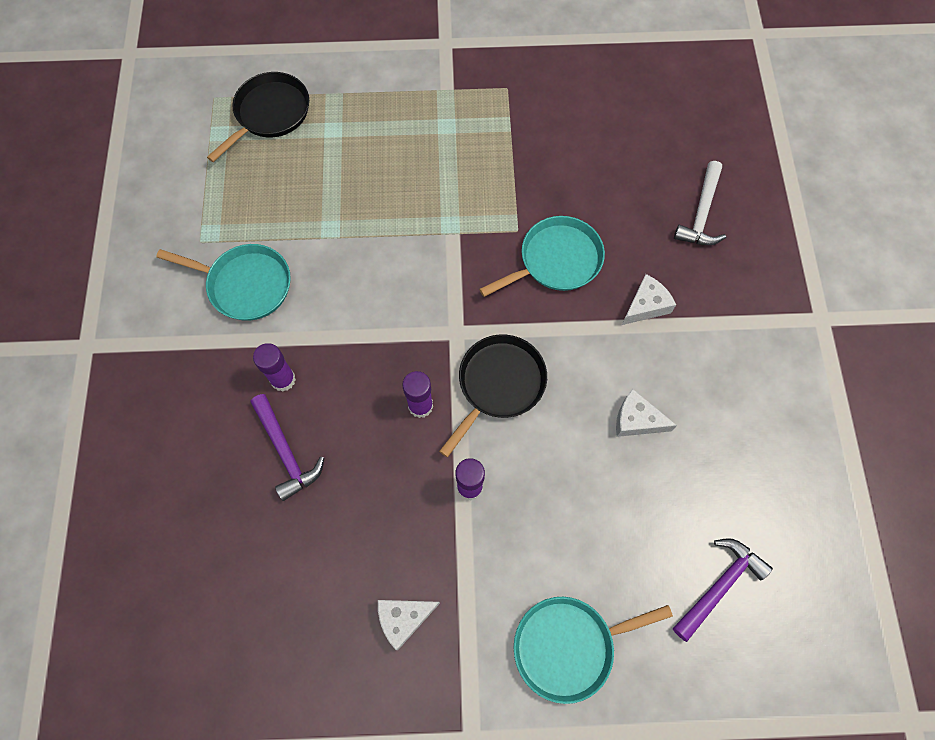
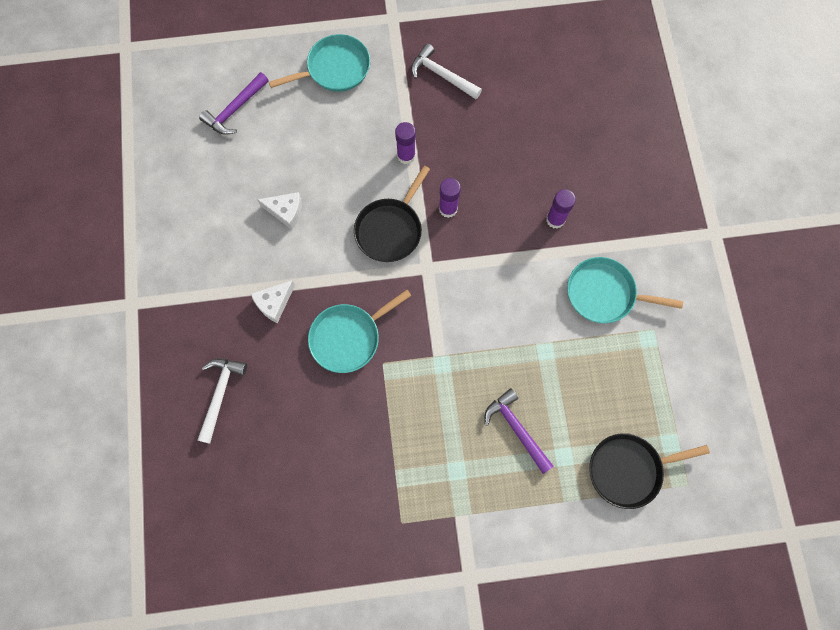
camera: 175 degrees right, 5 degrees up
(270, 113) = (628, 470): black pan -> black pan turned 45 degrees clockwise
(286, 452) = (541, 168): purple hammer -> purple hammer (516, 428)
(404, 618) = (441, 75): white cheese -> white hammer

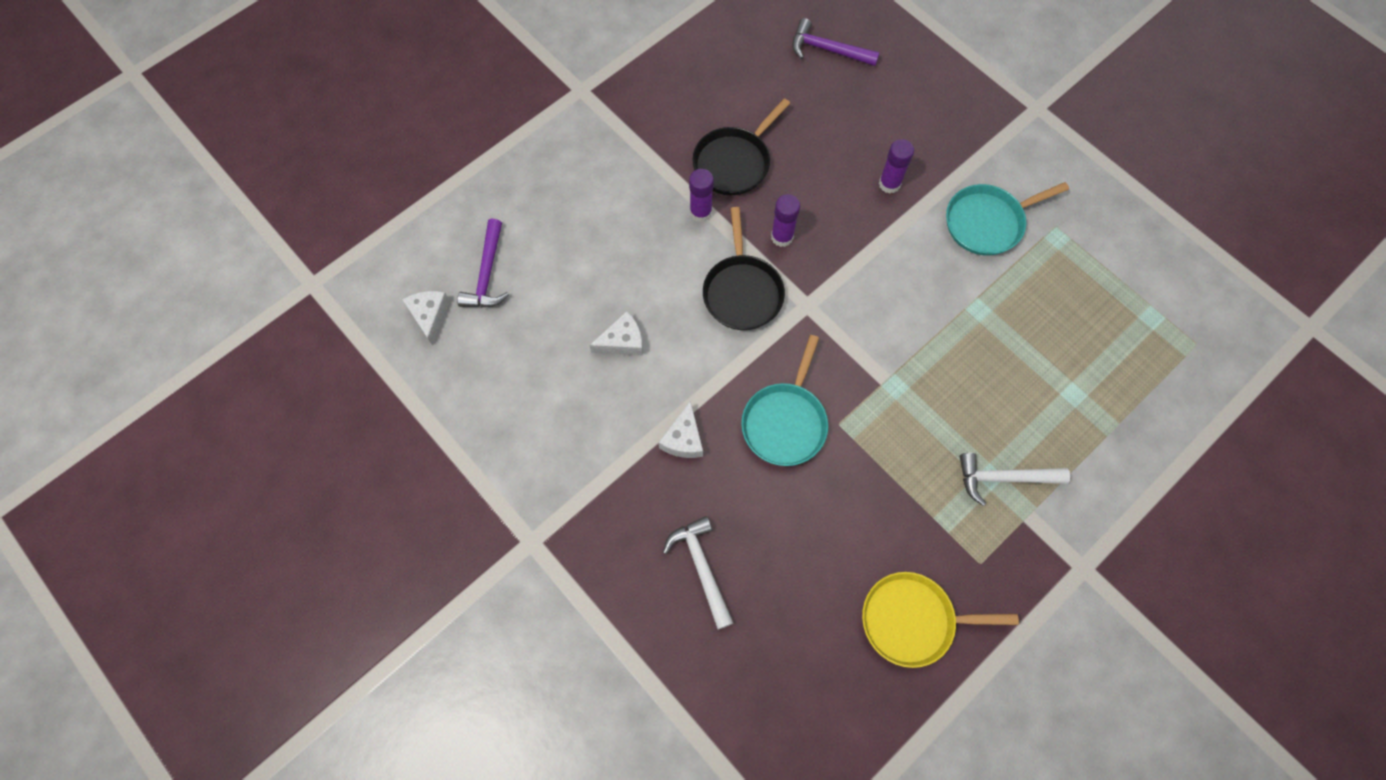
camera: 35 degrees left, 5 degrees down
(179, 115) = (430, 316): none -> white cheese
(326, 526) = (912, 620): none -> yellow pan
(335, 68) = (561, 172): turquoise pan -> none
(441, 75) = (674, 116): white hammer -> white hammer (1003, 478)
(516, 428) = (1011, 398): purple hammer -> purple hammer (827, 50)
(628, 470) = (1137, 366): black pan -> black pan (734, 162)

